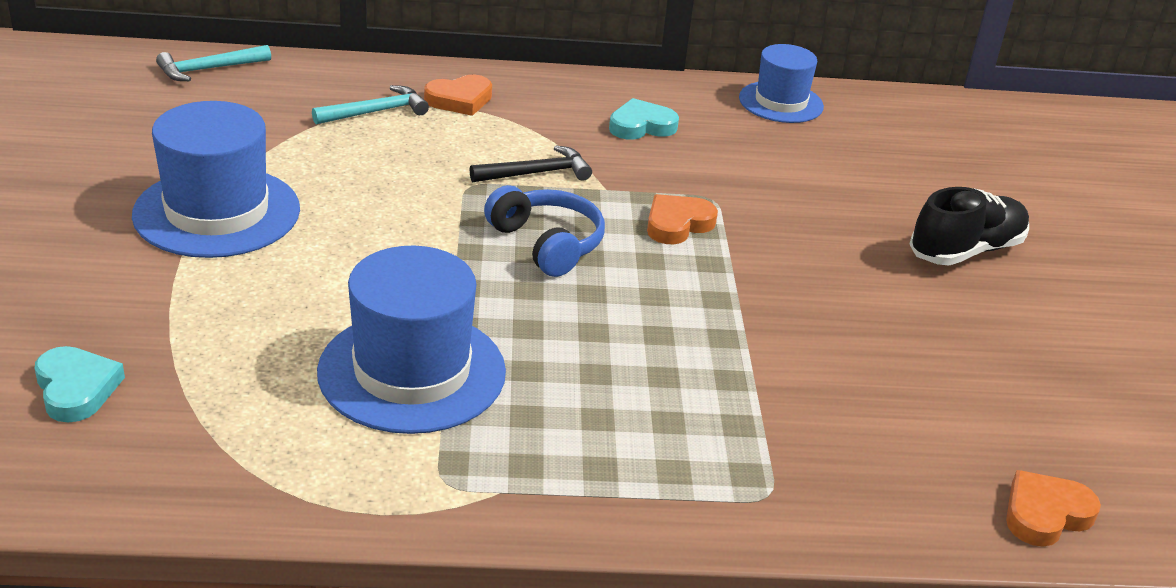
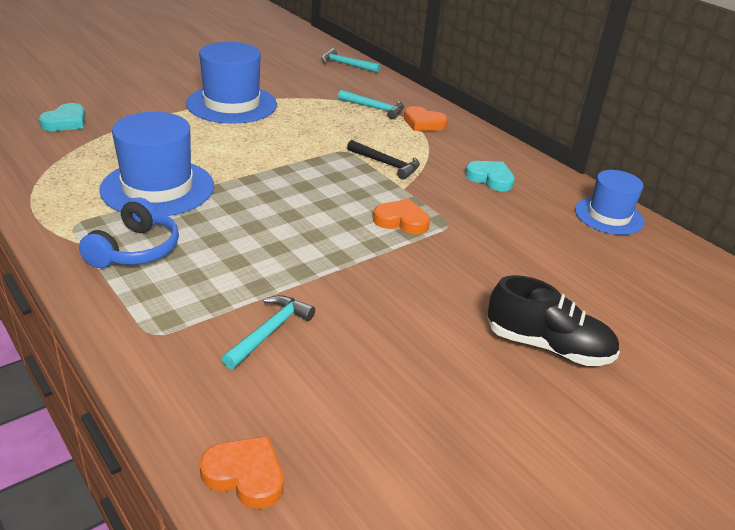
camera: 55 degrees right, 0 degrees up
(547, 243) = (321, 188): blue headphones -> blue headphones (135, 250)
(825, 407) = (269, 331): none -> turquoise hammer

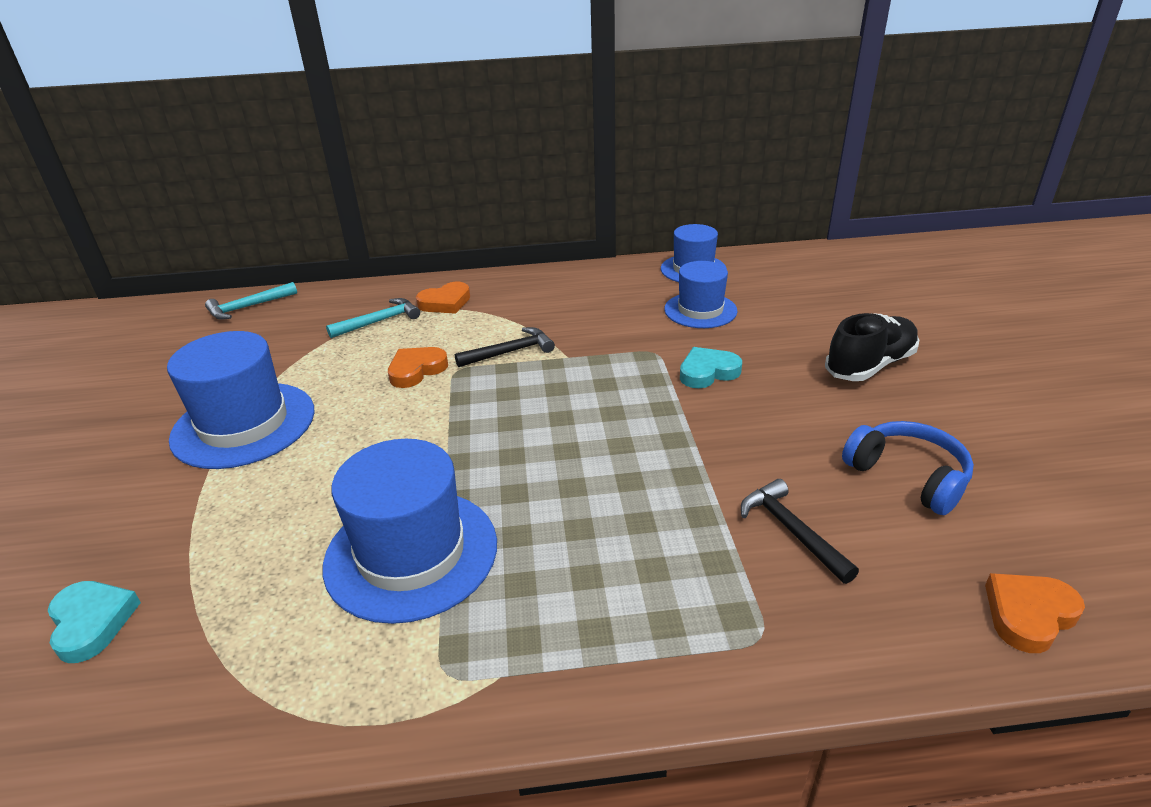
camera: 55 degrees left, 0 degrees up
(135, 250) = (559, 613): blue headphones -> blue headphones (908, 476)
(269, 331) = (791, 531): turquoise hammer -> black hammer
(401, 221) = (630, 378): orange heart -> orange heart (416, 370)
(490, 179) = (589, 302): turquoise heart -> turquoise heart (708, 372)
(540, 233) = (700, 310): none -> blue hat

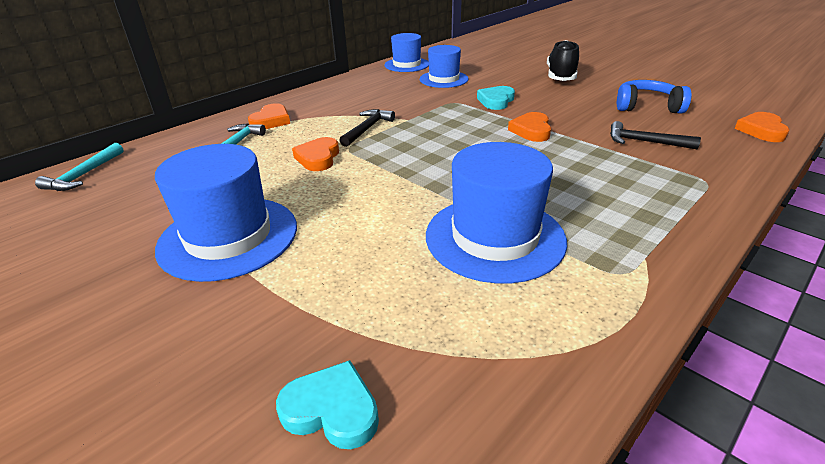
camera: 40 degrees left, 0 degrees up
(674, 438) = (531, 130): none -> orange heart

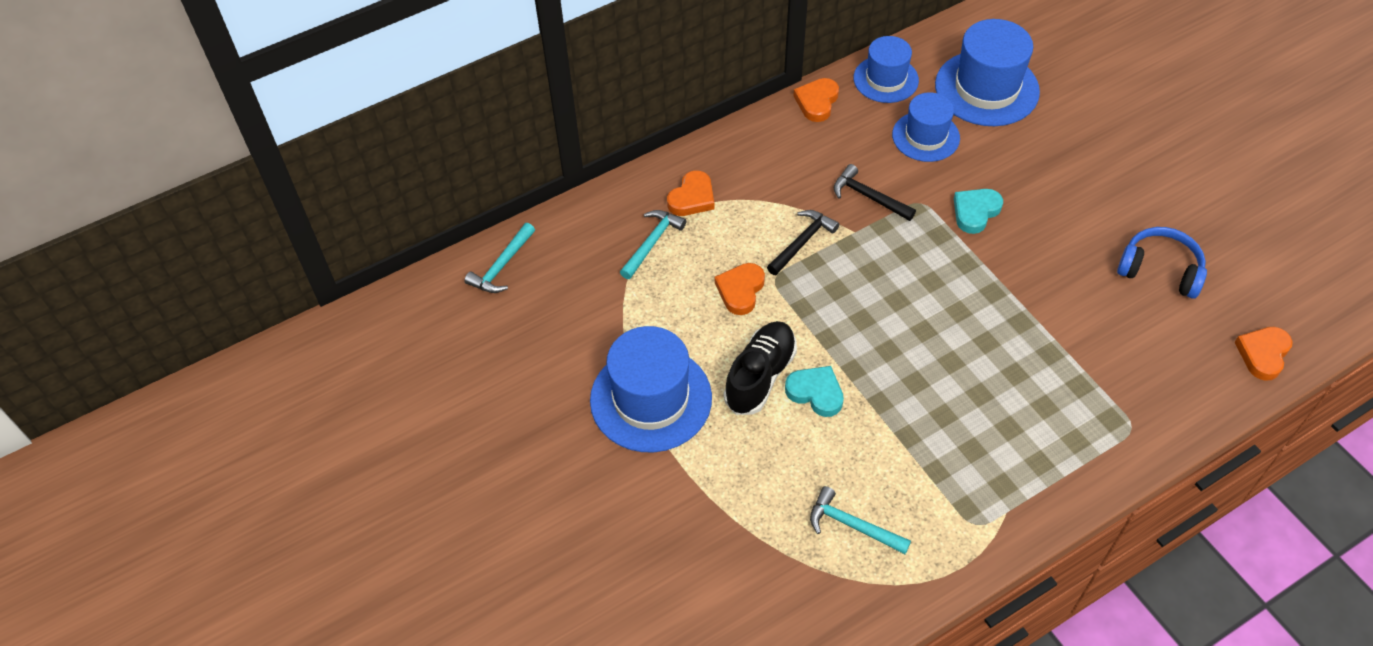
camera: 15 degrees right, 20 degrees up
(332, 410) = (724, 589): turquoise heart -> turquoise heart (815, 393)
(484, 301) = (852, 525): none -> turquoise hammer
(494, 237) = (886, 456): blue hat -> blue hat (986, 88)
(531, 130) = (991, 291): orange heart -> orange heart (817, 102)
(560, 76) = (1089, 164): black shoe -> black shoe (760, 376)
(645, 142) = (1111, 344): black hammer -> black hammer (868, 197)

